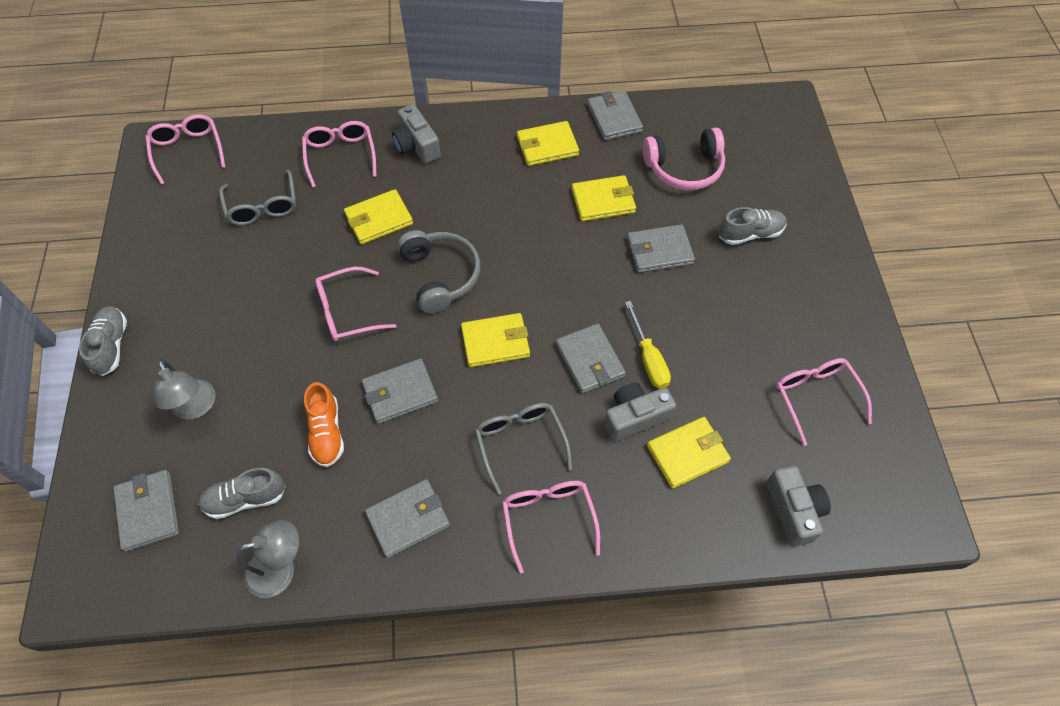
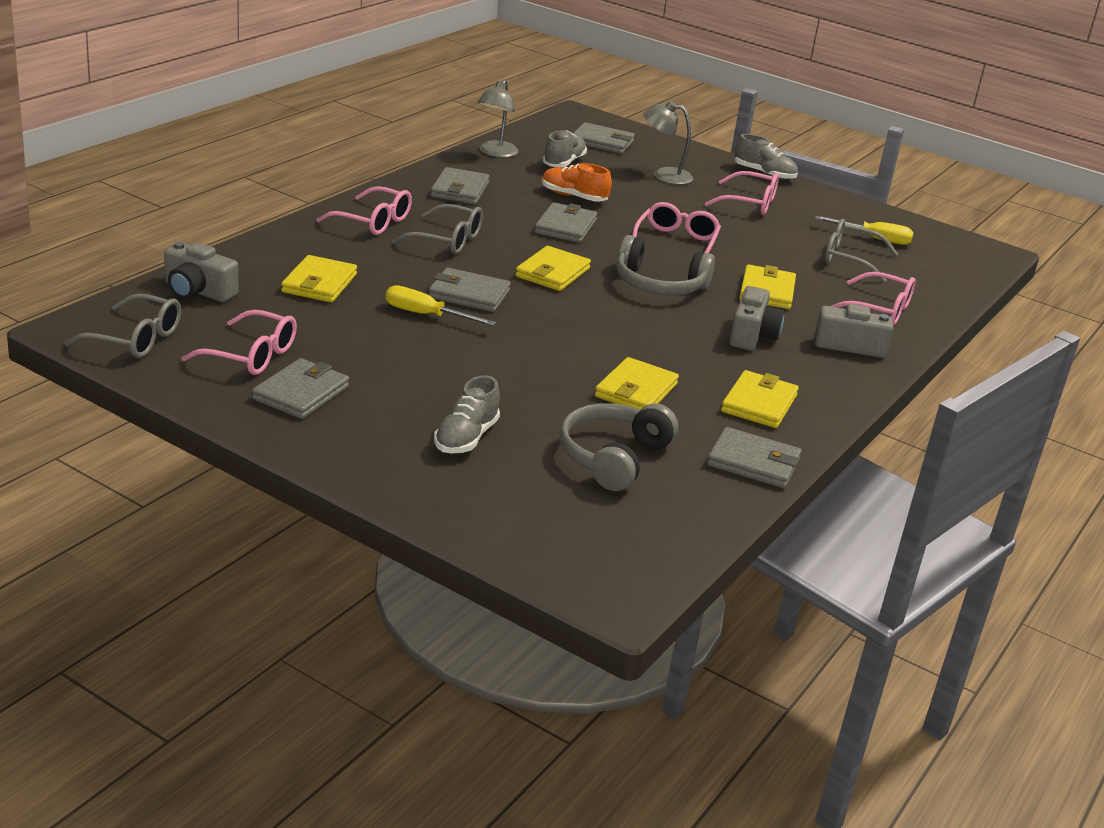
camera: 125 degrees right, 30 degrees down
(188, 151) = (966, 260): pink glasses -> pink glasses (749, 203)
(201, 212) = (874, 239): none -> yellow screwdriver
(635, 417) = (387, 283): grey camera -> grey camera (752, 335)
(659, 251) = (527, 381): grey wallet -> grey wallet (301, 393)
(684, 168) = (613, 457): pink headphones -> grey headphones
(887, 475) = (135, 339): none -> grey glasses

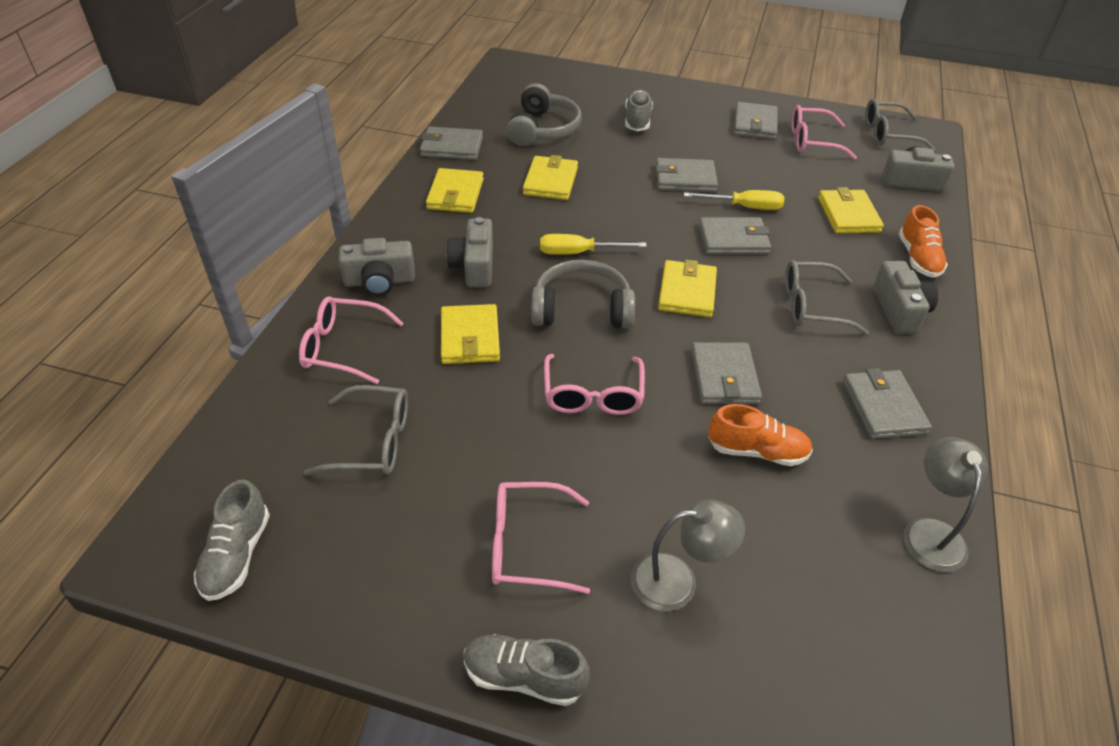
camera: 165 degrees right, 15 degrees up
(301, 242) = (918, 258): none -> orange shoe
(373, 221) = (899, 310): pink glasses -> grey camera
(563, 162) = (830, 550): grey shoe -> grey shoe (237, 555)
(602, 142) = (828, 668): grey wallet -> grey wallet (685, 179)
(874, 239) = (334, 514): yellow screwdriver -> yellow screwdriver (578, 253)

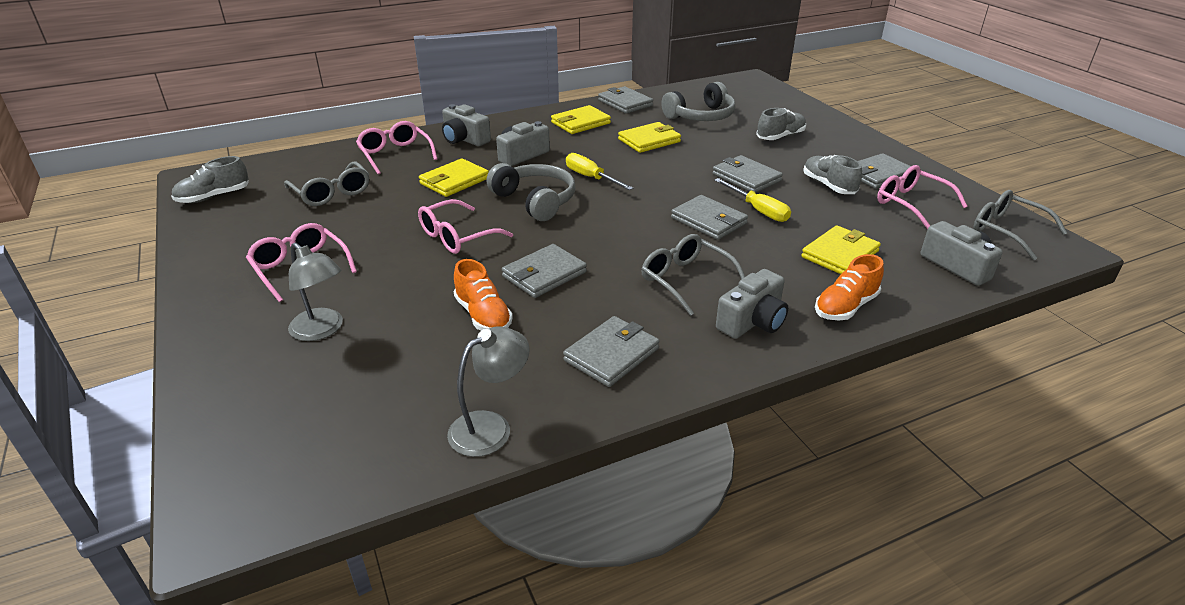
camera: 50 degrees right, 10 degrees down
(524, 677) = (197, 308): grey shoe -> grey shoe (828, 186)
(687, 292) = (615, 227): yellow wallet -> none

